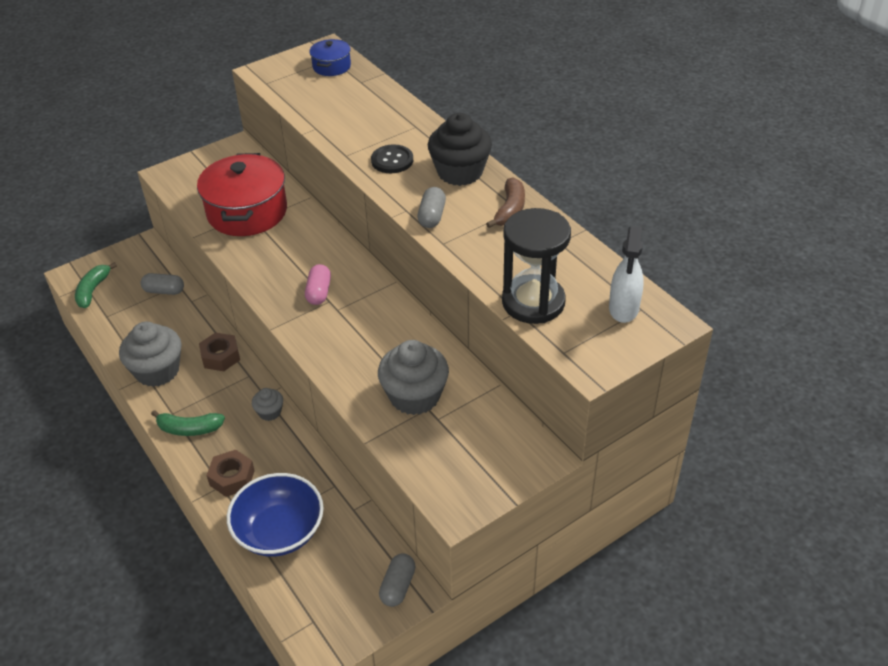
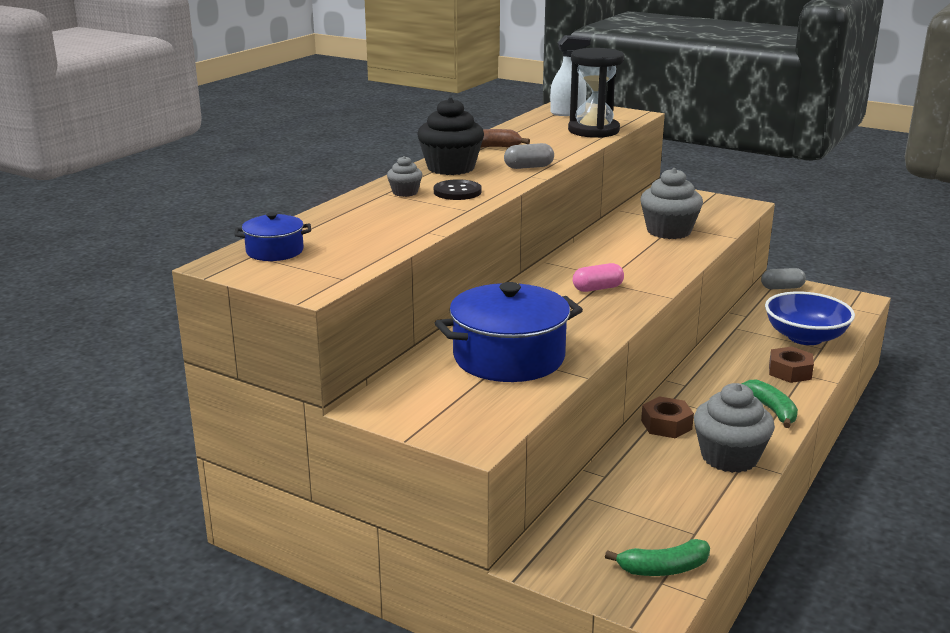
camera: 115 degrees left, 20 degrees down
(164, 291) = (607, 504): grey capsule -> none
(247, 212) = (508, 357): red pot -> blue pot
(269, 412) = (701, 376): grey cupcake -> grey cupcake (405, 192)

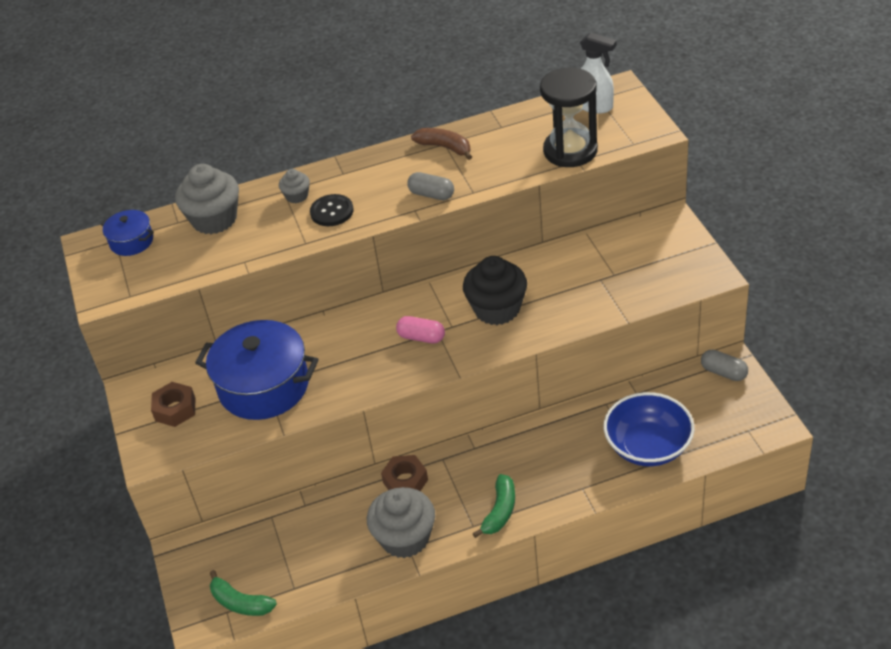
camera: 45 degrees right, 20 degrees up
(451, 168) = (374, 170): black cupcake -> black cupcake (497, 309)
(668, 231) = (583, 285): grey cupcake -> grey cupcake (214, 219)
(789, 371) = (575, 479): brown nut -> brown nut (175, 409)

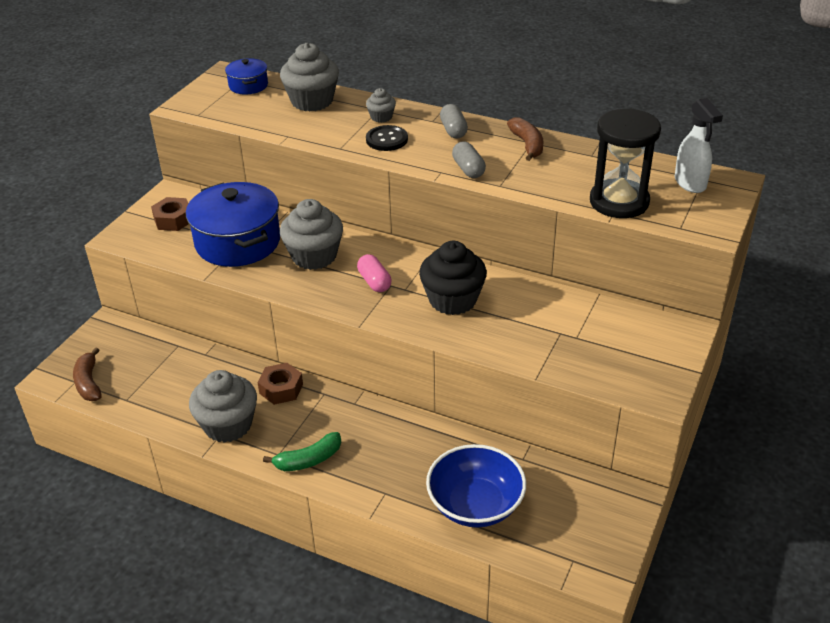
camera: 40 degrees right, 5 degrees down
(240, 603) = (89, 382): green banana -> brown banana
(345, 352) = (314, 256): none -> grey cupcake
(723, 372) = (616, 499): grey capsule -> grey capsule (453, 130)

